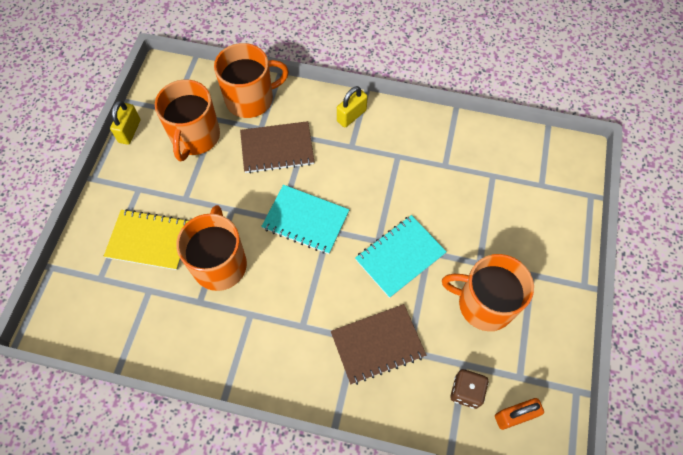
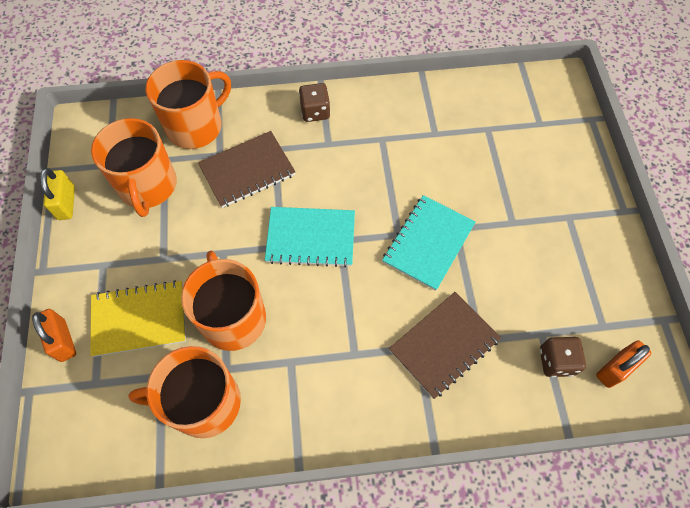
camera: 20 degrees left, 0 degrees up
(89, 237) = (63, 340): none -> orange padlock
(351, 116) = (315, 112): yellow padlock -> brown dice
(484, 304) = (535, 263): orange mug -> orange mug (204, 403)

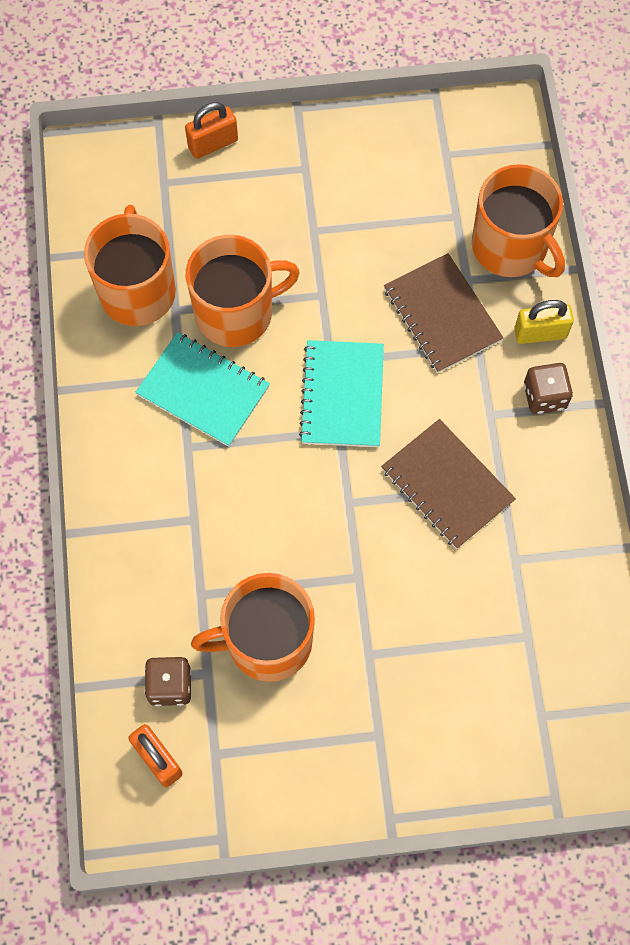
camera: 90 degrees right, 5 degrees up
(66, 203) = (388, 117): yellow padlock -> yellow padlock (540, 333)
(139, 319) = (236, 215): yellow notebook -> none
(148, 186) = (415, 202): orange mug -> orange mug (267, 641)
(428, 243) = (335, 540): turquoise notebook -> turquoise notebook (203, 391)
(444, 345) = (195, 550): brown notebook -> brown notebook (447, 485)

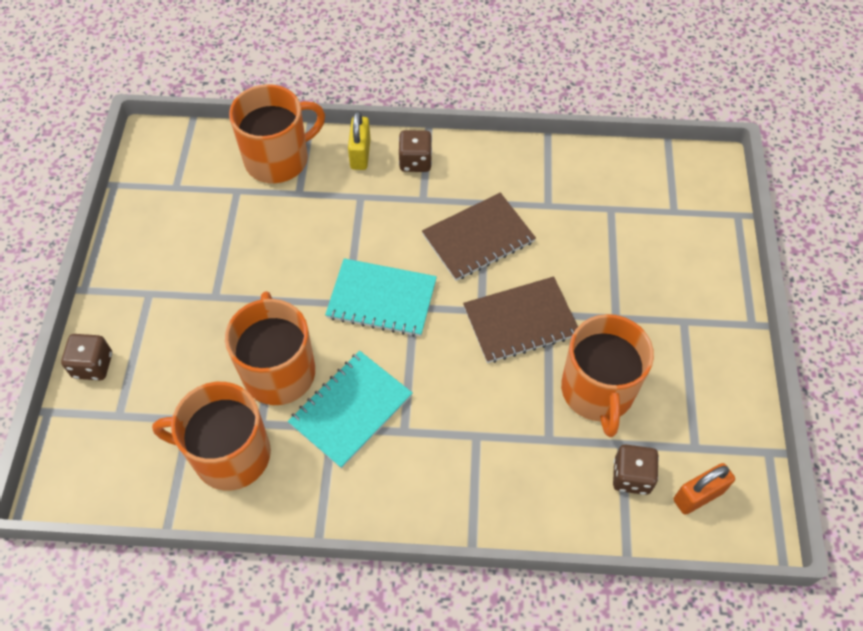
camera: 80 degrees left, 10 degrees down
(213, 144) = (93, 365): orange padlock -> brown dice
(442, 315) = (326, 216): brown notebook -> brown notebook (520, 321)

